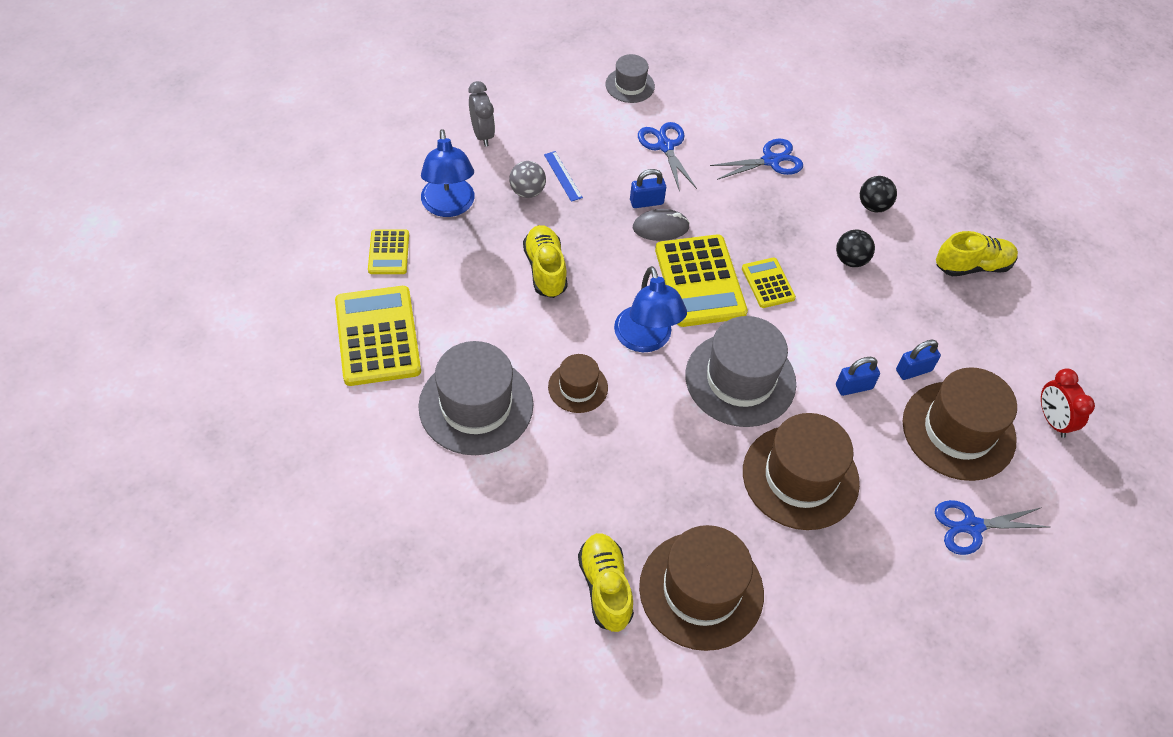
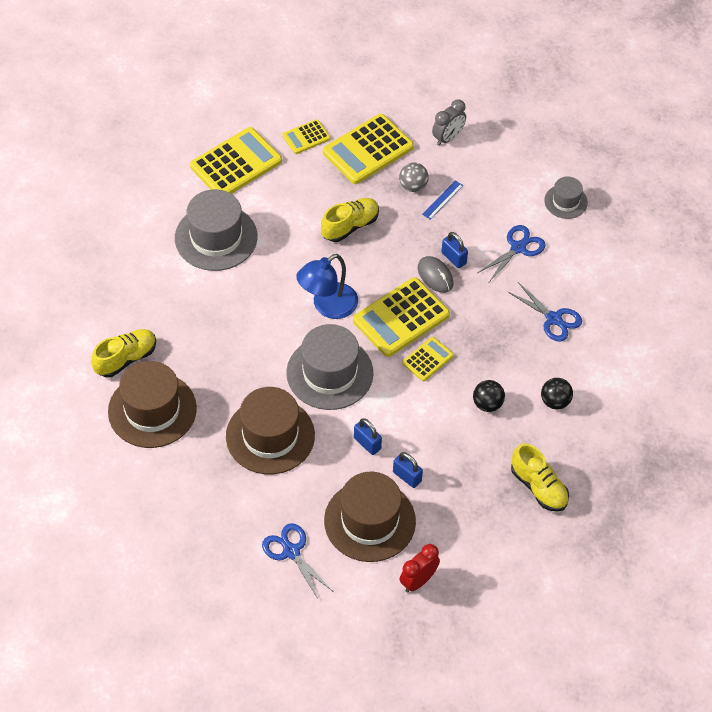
camera: 65 degrees right, 0 degrees up
(449, 206) = (368, 150): blue lamp -> yellow calculator
(578, 387) = (264, 284): brown hat -> none

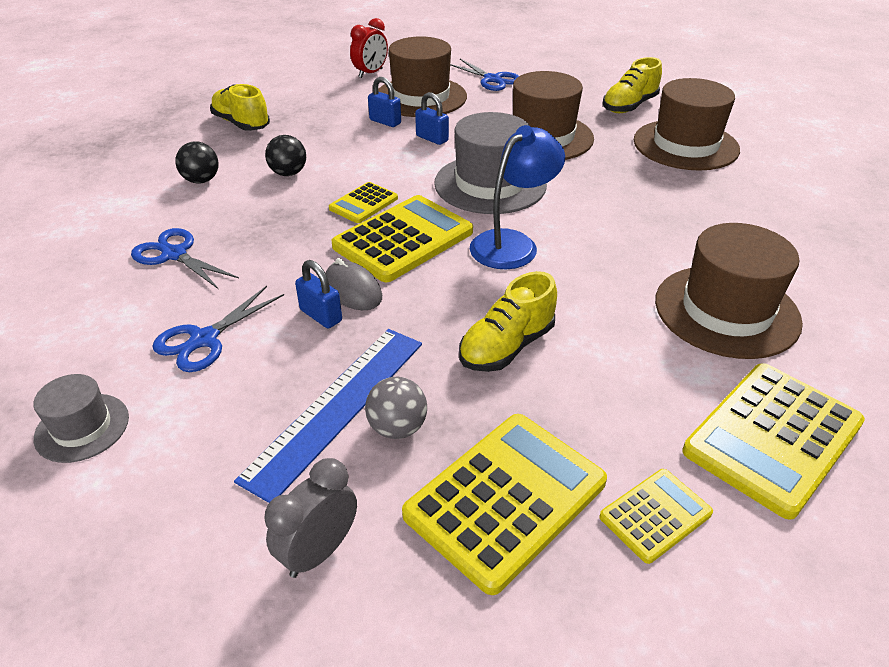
camera: 175 degrees right, 15 degrees down
(126, 359) = (750, 178): yellow shoe -> yellow shoe (629, 106)
(216, 237) = (726, 311): grey hat -> brown hat
(442, 200) = (336, 407): blue ruler -> blue ruler, size x2.20

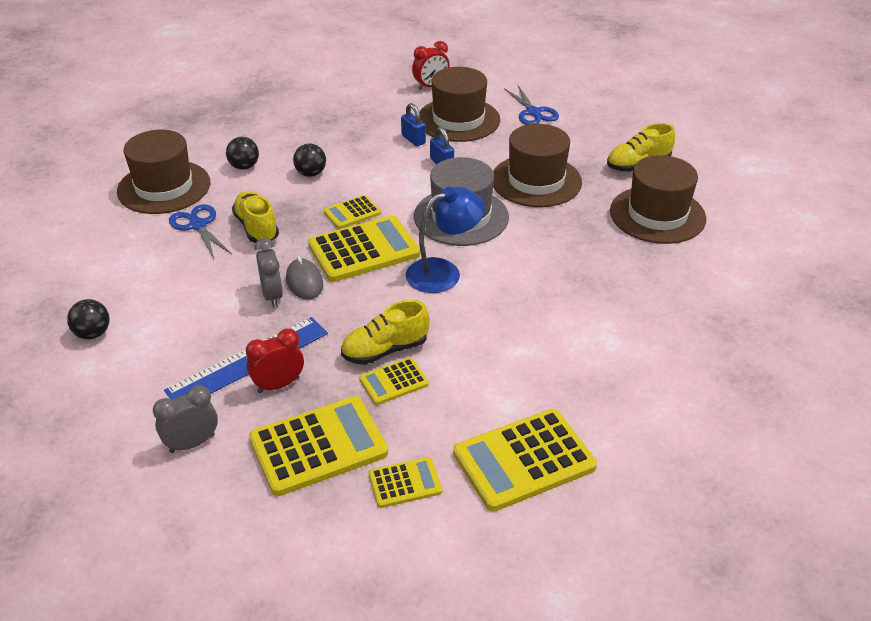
camera: 20 degrees right, 0 degrees up
(82, 427) = (93, 333): grey hat -> black ball
(204, 339) = (188, 294): blue scissors -> none
(241, 124) = (298, 119): yellow shoe -> yellow shoe (257, 228)
(321, 315) = (272, 296): blue padlock -> grey clock
(397, 428) = (278, 385): grey ball -> red clock
(544, 383) = (394, 382): none -> yellow calculator
(726, 311) = (568, 365): brown hat -> brown hat (164, 187)

